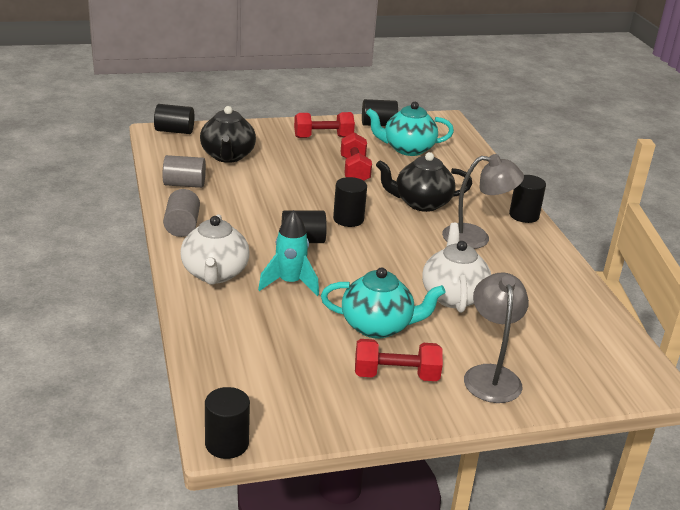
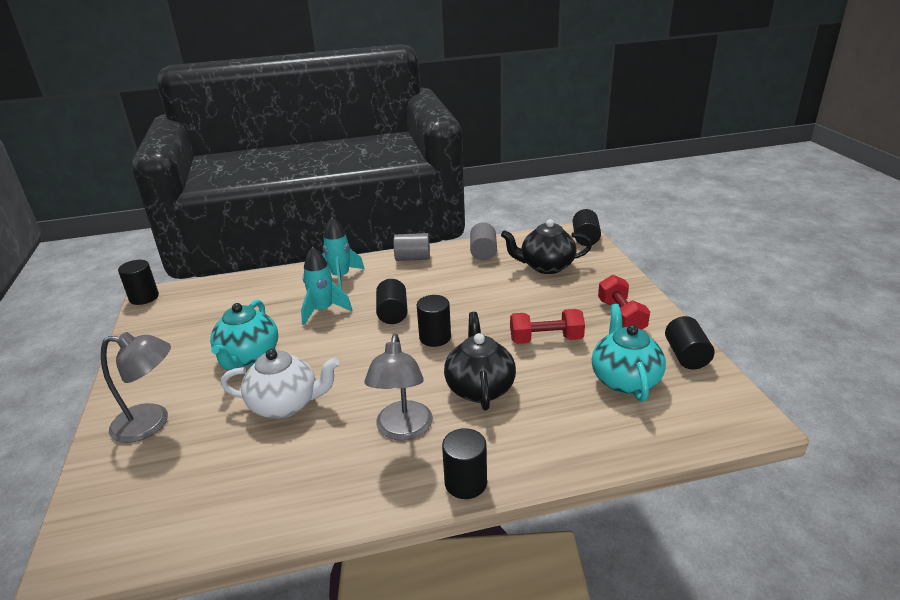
camera: 95 degrees right, 0 degrees up
(215, 274) = (341, 277): white teapot -> turquoise rocket
(396, 375) = (178, 366): red dumbbell -> none

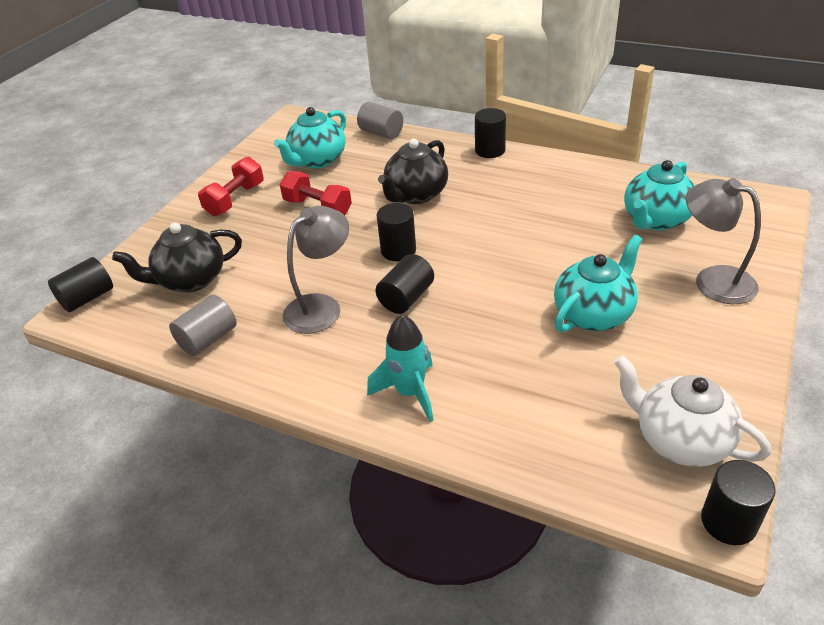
camera: 140 degrees left, 10 degrees up
(217, 467) = (655, 220): none -> turquoise teapot
(286, 405) = (579, 246): white teapot -> white teapot (680, 440)
(323, 310) = (474, 341): turquoise rocket -> none
(403, 430) = (500, 191): grey lamp -> grey lamp (321, 307)
(412, 258) = (291, 378): grey cylinder -> grey cylinder (381, 133)
(546, 266) = (190, 280): black teapot -> black teapot turned 120 degrees clockwise
(686, 356) = (255, 157): black cylinder -> none

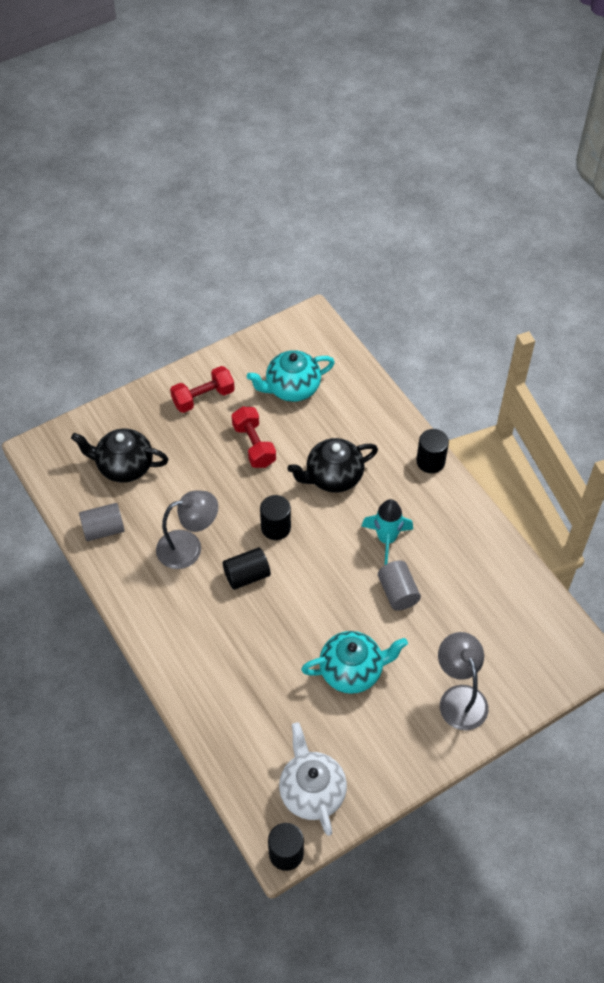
camera: 30 degrees right, 15 degrees up
(87, 298) = (52, 441): black cylinder -> none
(381, 133) = (365, 384): grey cylinder -> grey cylinder (398, 592)
(410, 392) = (190, 653): turquoise rocket -> turquoise rocket (386, 539)
(655, 220) = (480, 618): turquoise teapot -> none

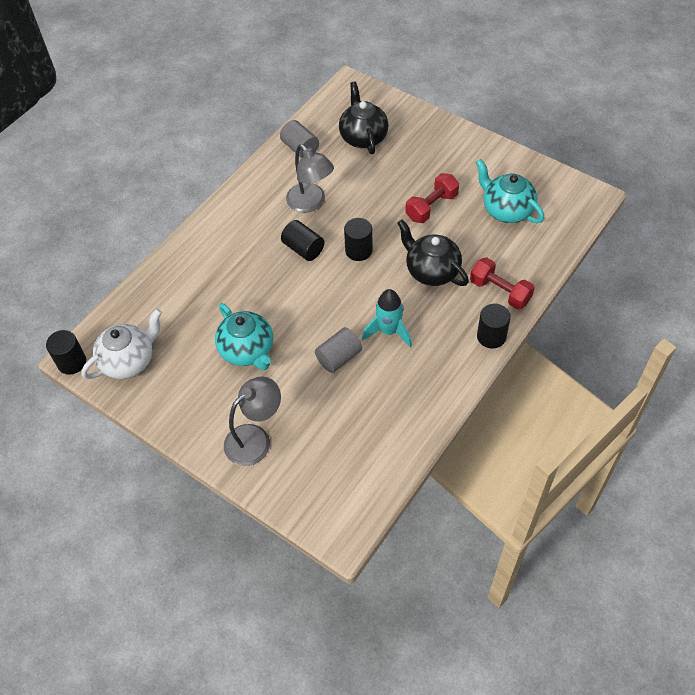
camera: 70 degrees right, 0 degrees up
(203, 397) = (458, 157): red dumbbell -> red dumbbell (500, 291)

